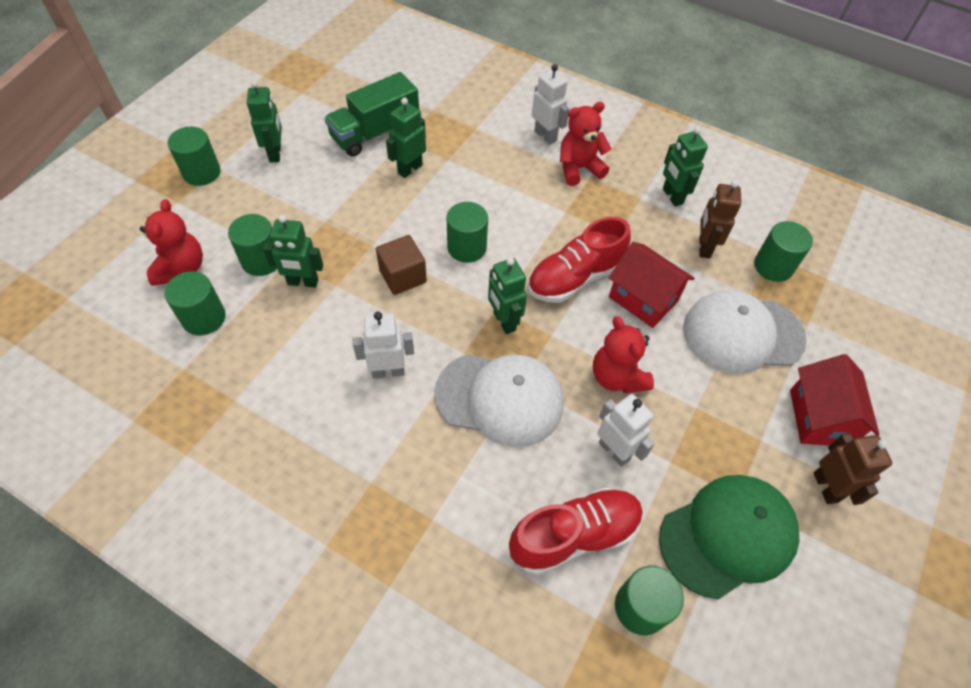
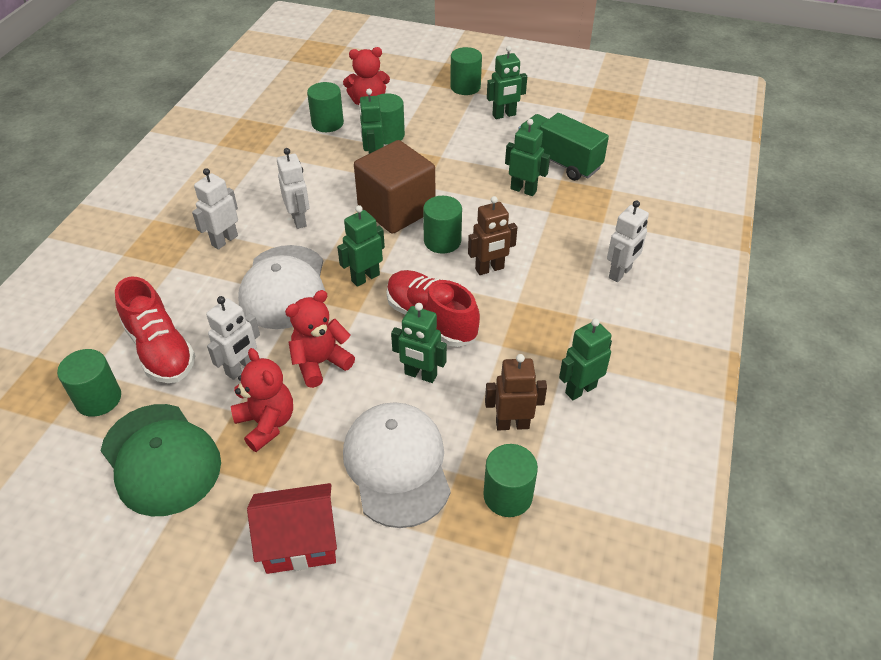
camera: 80 degrees right, 10 degrees down
(400, 456) = (224, 240): none -> white robot
(403, 276) = (396, 209): brown cube -> brown cube, size x1.75
(579, 168) = (584, 305): red teddy bear -> red teddy bear (266, 423)
(643, 299) = (420, 375): red house -> green robot
(826, 487) = (215, 546): brown robot -> brown robot (489, 269)

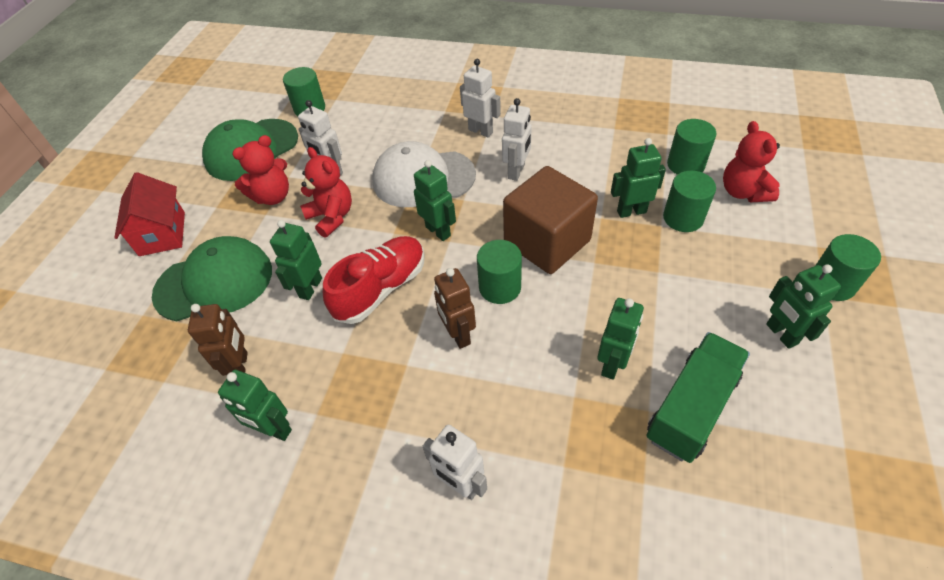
camera: 90 degrees right, 5 degrees up
(160, 350) = (353, 125): red shoe -> none
(299, 220) = (516, 171): white robot -> white robot turned 45 degrees counterclockwise
(397, 465) = (214, 282): white cap -> green cap
(507, 495) = (163, 365): green cylinder -> none
(580, 389) = (274, 430): green robot -> green robot turned 150 degrees clockwise

